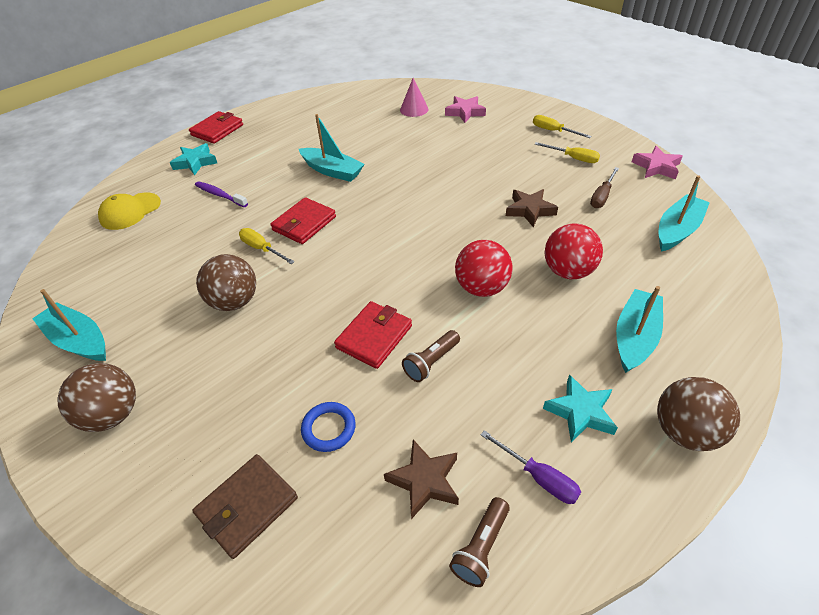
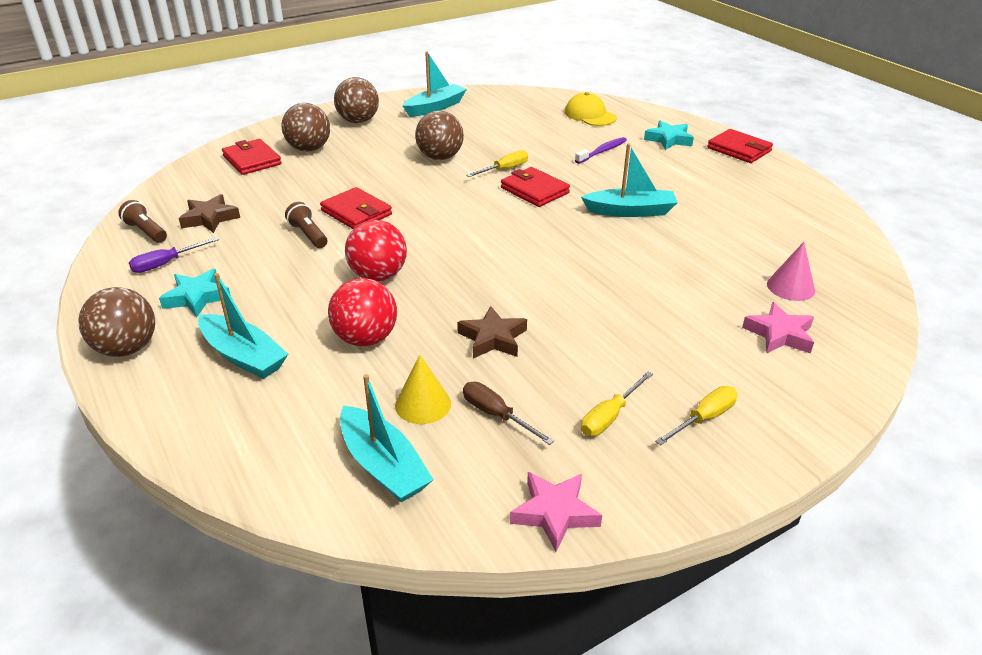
camera: 100 degrees right, 10 degrees down
(208, 443) = (309, 149): none -> brown ball
(247, 506) = (252, 160): brown wallet -> red wallet
(329, 428) = (284, 188): blue ring -> none
(332, 171) = (630, 211): turquoise boat -> turquoise boat turned 135 degrees counterclockwise
(615, 227) = (423, 404): none -> yellow cone

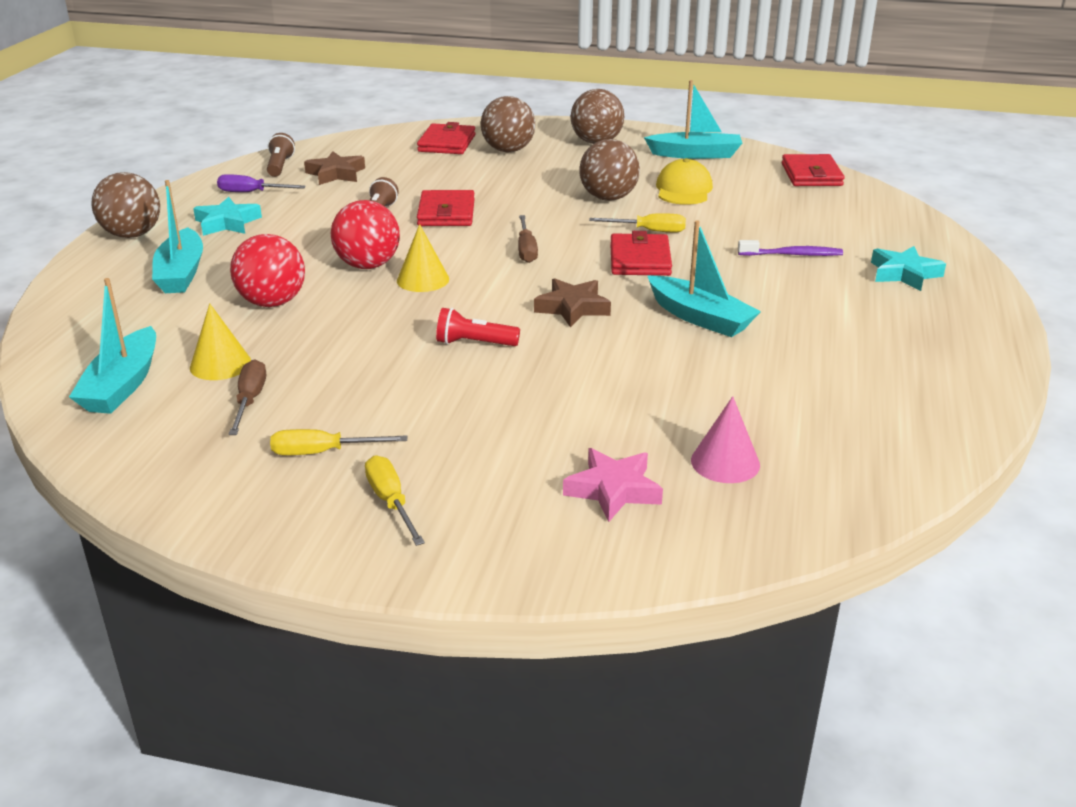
camera: 45 degrees right, 5 degrees down
(435, 267) = (423, 280): none -> yellow cone
(459, 215) = (526, 250): none -> brown screwdriver
(493, 338) = (357, 351): brown star -> brown star (572, 308)
(550, 292) = (474, 343): none -> red flashlight
(554, 513) = (154, 482): pink star -> none
(590, 115) = (856, 217): yellow cap -> yellow cap (683, 190)
(704, 418) = (391, 502): yellow screwdriver -> yellow screwdriver turned 120 degrees counterclockwise
(739, 149) = (980, 318): red wallet -> red wallet (811, 175)

